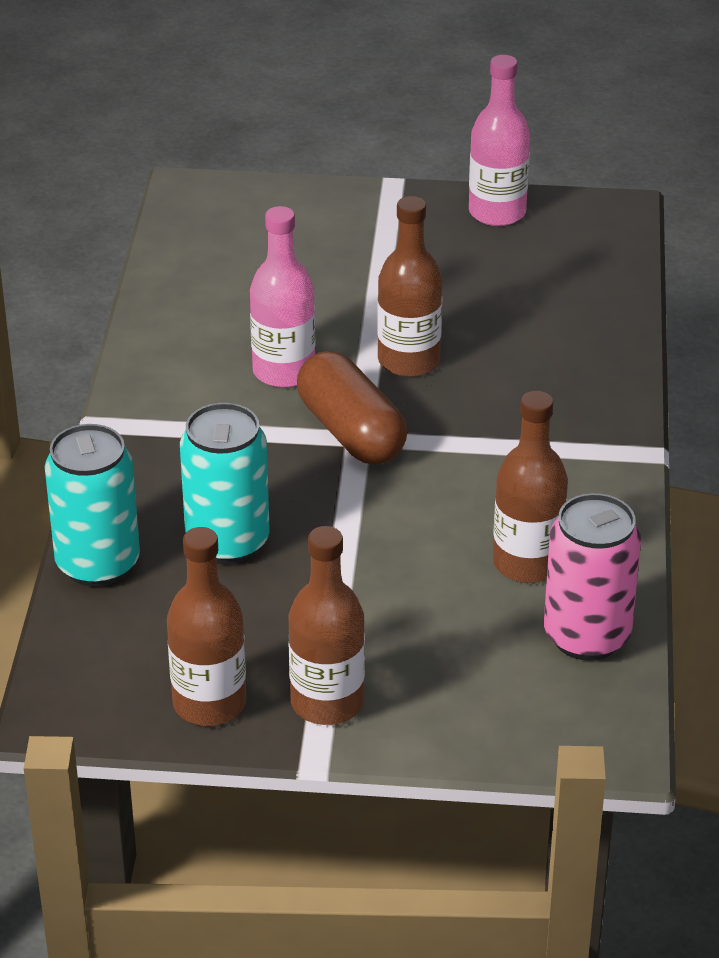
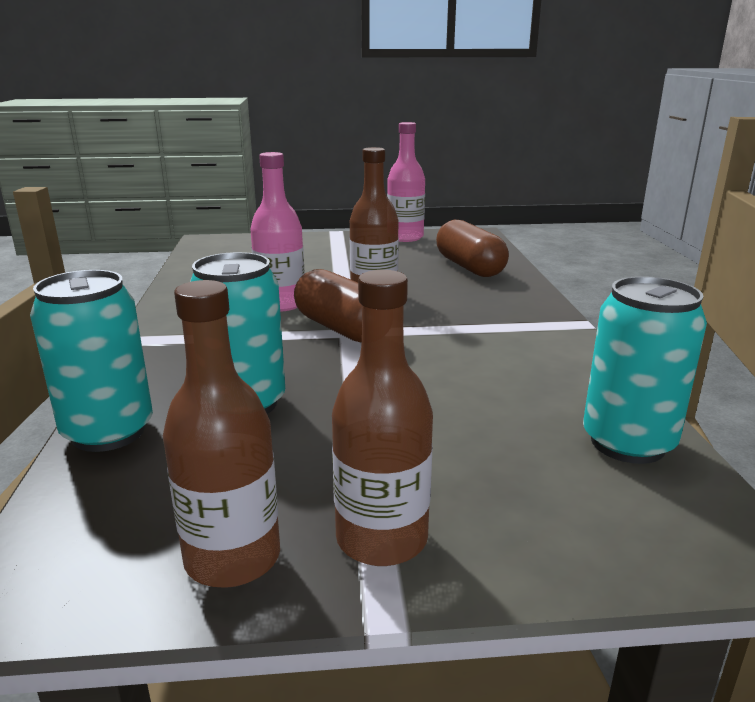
camera: 10 degrees left, 15 degrees down
(527, 563) = (532, 394): brown bottle -> none
(563, 309) = (470, 267): none -> brown capsule
(586, 636) = (627, 443): pink can -> turquoise can

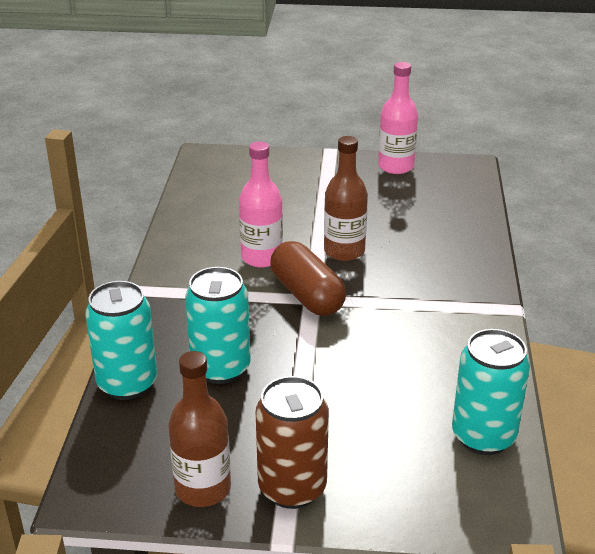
camera: 10 degrees right, 10 degrees up
(381, 539) = (292, 488): brown bottle -> brown can
(470, 267) = (443, 221): brown capsule -> none

